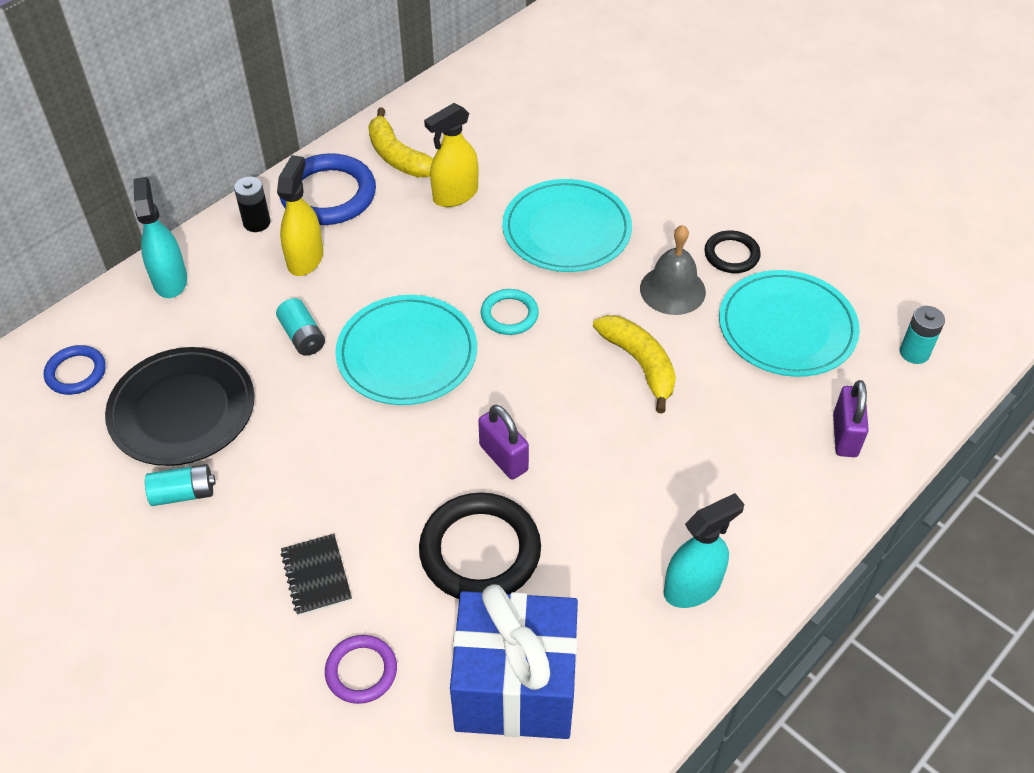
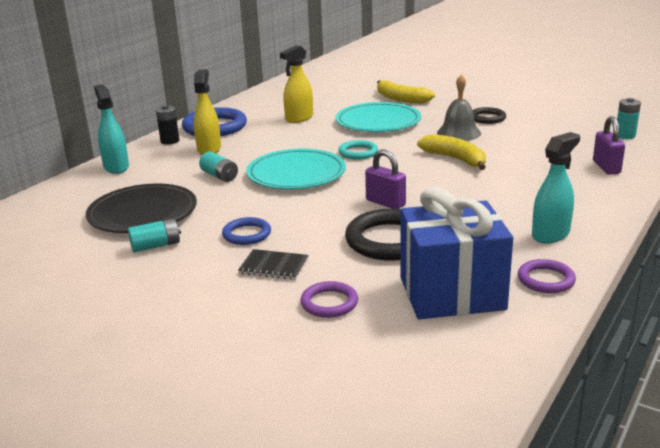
camera: 10 degrees left, 25 degrees down
(76, 372) = (57, 208): blue ring -> blue ring (247, 234)
(316, 576) = (274, 266): black notebook -> black notebook turned 45 degrees counterclockwise
(398, 156) = (255, 110): yellow banana -> yellow banana (401, 99)
(643, 687) = (546, 280): none -> purple ring
(787, 327) = (540, 137): turquoise plate -> none

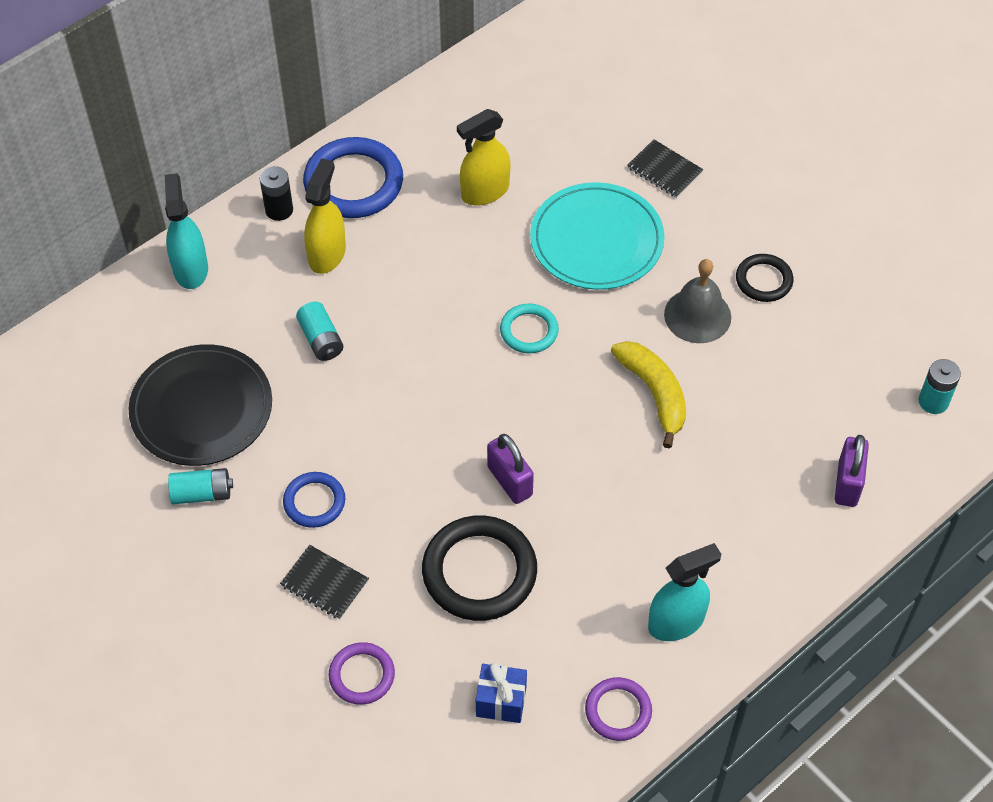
camera: 15 degrees right, 30 degrees up
(296, 174) = (423, 366): turquoise plate -> none
(401, 99) = (664, 170): yellow banana -> black notebook
(451, 293) = (501, 701): blue gift -> blue gift, size x0.44

